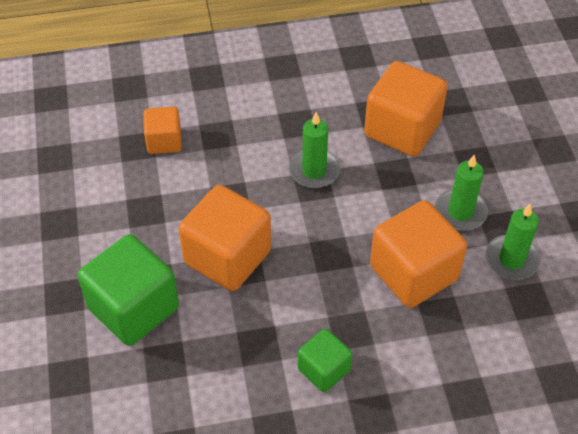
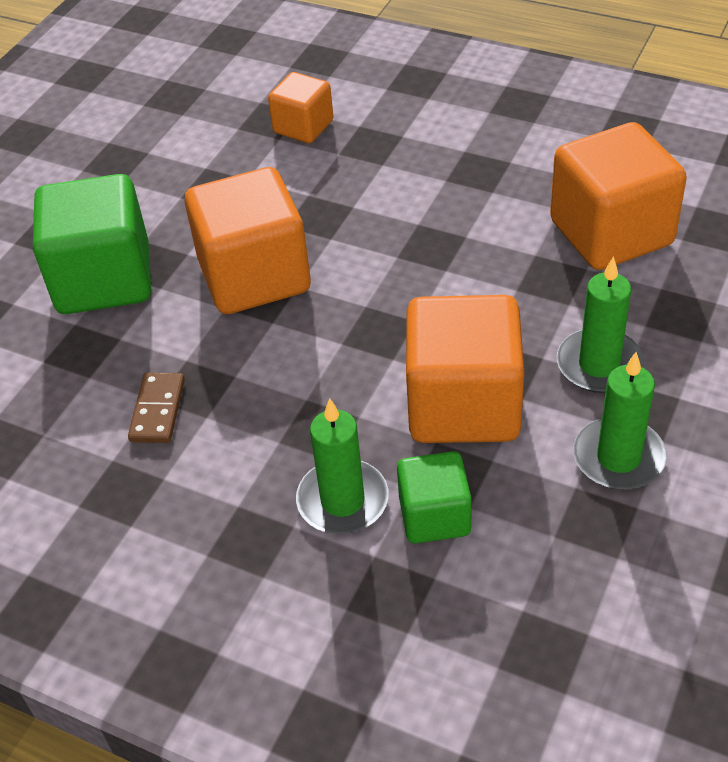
camera: 40 degrees right, 5 degrees down
(249, 372) = (157, 410): none -> brown domino
(314, 171) = (448, 230): green candle -> green candle (342, 500)
(324, 369) = (243, 455): green cube -> green cube (434, 516)

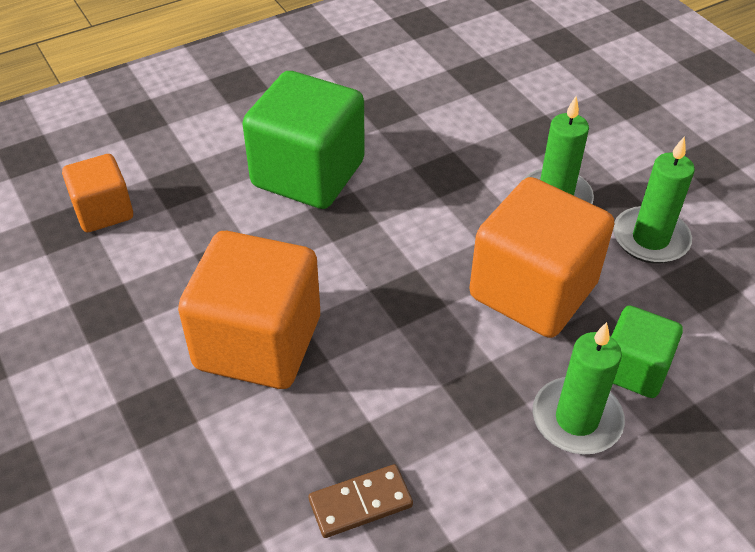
camera: 60 degrees left, 0 degrees up
(104, 279) = (136, 461): green cube -> green cube (308, 174)
(157, 410) = (360, 503): brown domino -> brown domino turned 60 degrees counterclockwise
(611, 233) = (430, 120): orange cube -> none

